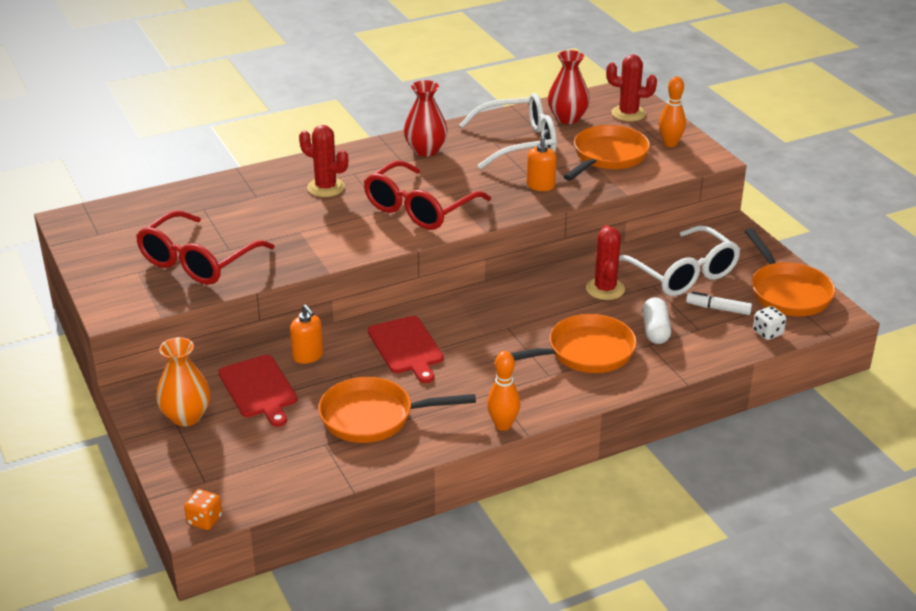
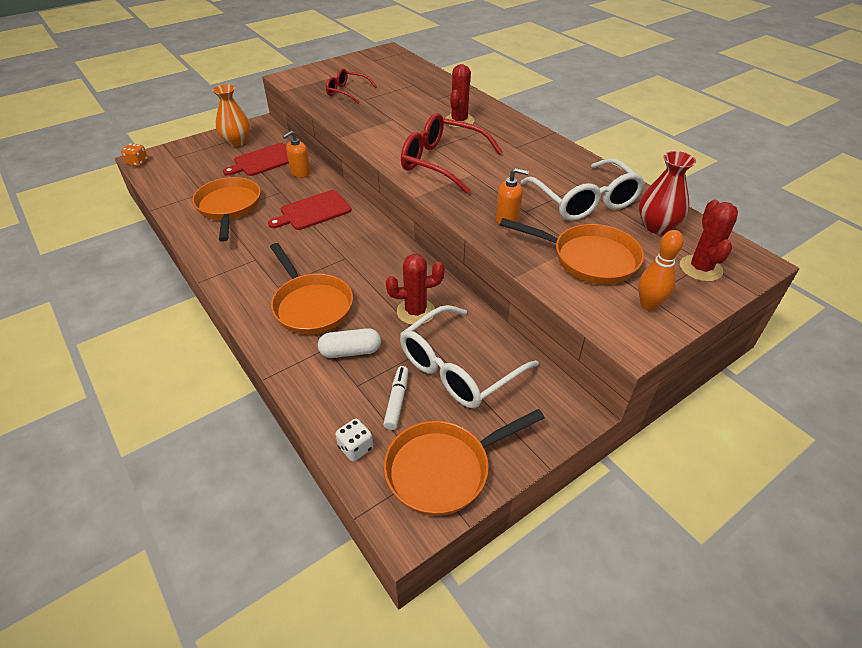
camera: 80 degrees right, 10 degrees up
(198, 261) = (347, 92): red glasses -> red glasses, size x0.58
(425, 150) = (541, 155): red vase -> none
(503, 425) = (212, 267): orange bowling pin -> none

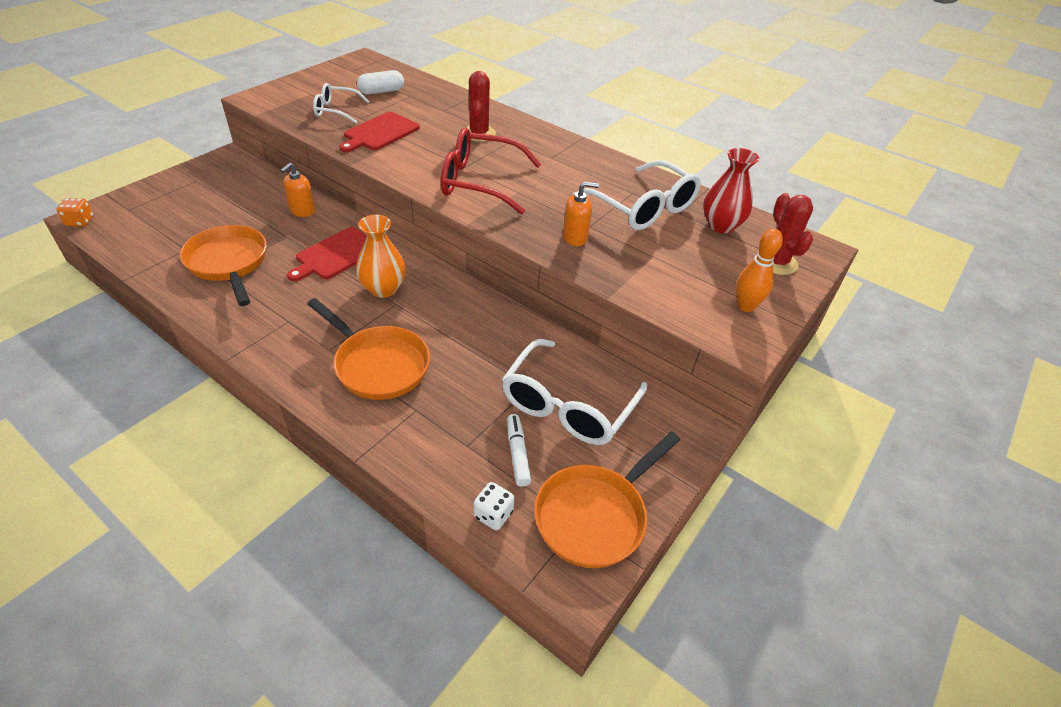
camera: 20 degrees left, 0 degrees up
(237, 142) = (206, 181): orange vase -> orange vase (383, 289)
(264, 160) = (250, 201): red cutting board -> red cutting board (380, 133)
(347, 92) = (336, 110): red glasses -> white glasses
(350, 351) = (445, 409): white capsule -> white capsule (381, 91)
(416, 312) = (499, 352): red cactus -> none
(589, 258) = (672, 267): orange pan -> none

